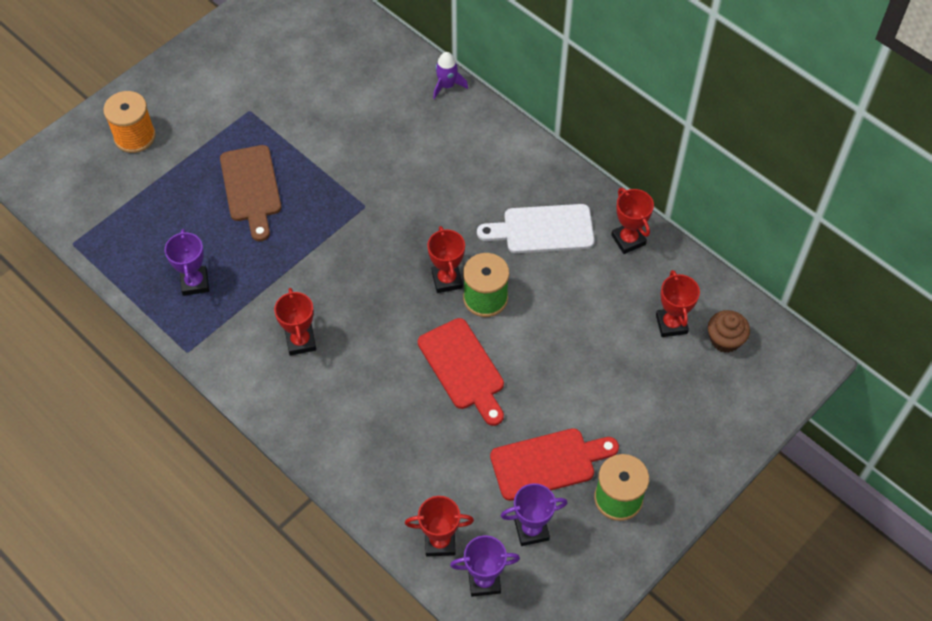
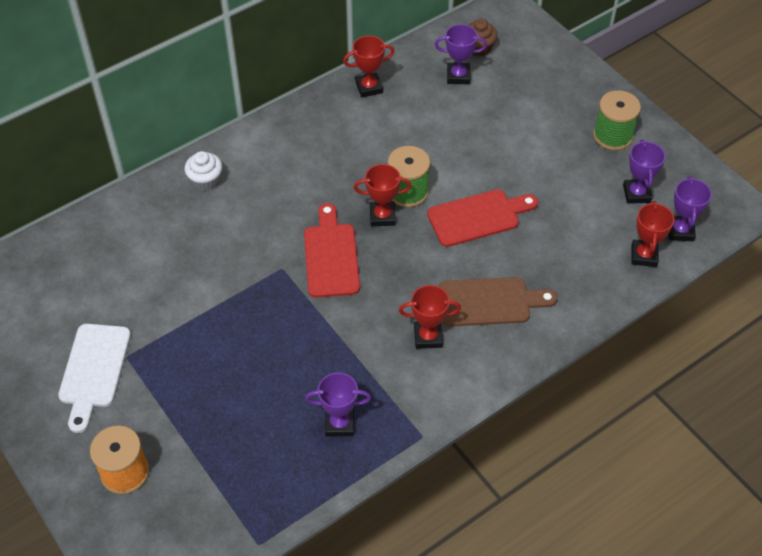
camera: 80 degrees left, 5 degrees down
(251, 188) = (231, 363): brown cutting board -> brown cutting board (489, 302)
(447, 85) = (154, 186): purple rocket -> none
(463, 123) = (205, 180): none -> white cupcake
(542, 229) = (344, 141): white cutting board -> white cutting board (94, 370)
(548, 463) = (577, 174): red cutting board -> red cutting board (331, 256)
(671, 324) = (458, 76): red trophy -> purple trophy

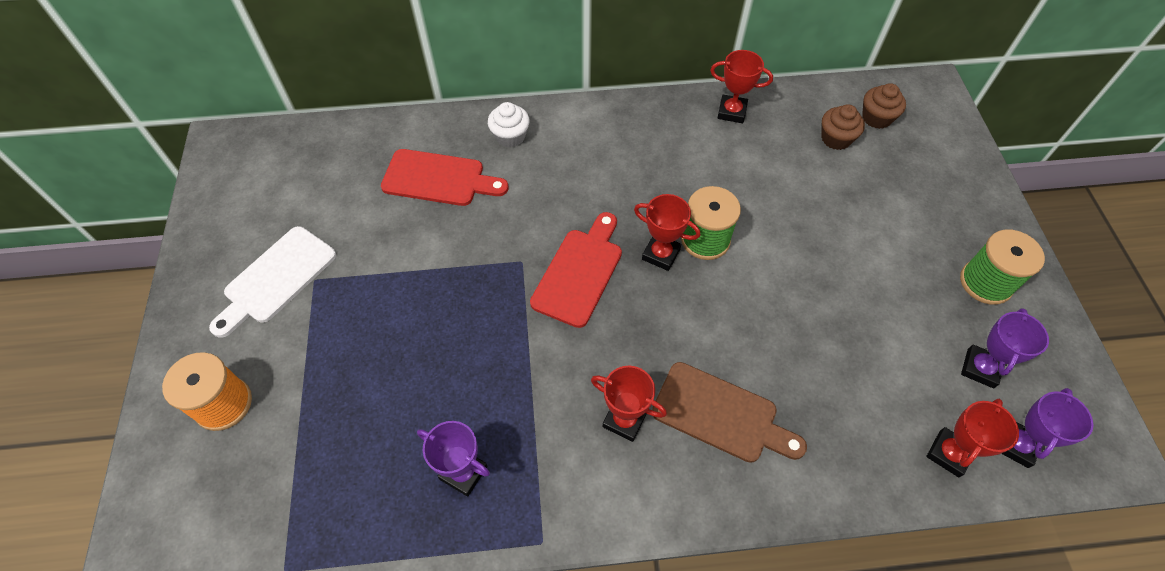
camera: 30 degrees right, 5 degrees up
(458, 76) = (836, 139): purple trophy -> brown cupcake
(478, 217) = (766, 305): red cutting board -> red cutting board (438, 179)

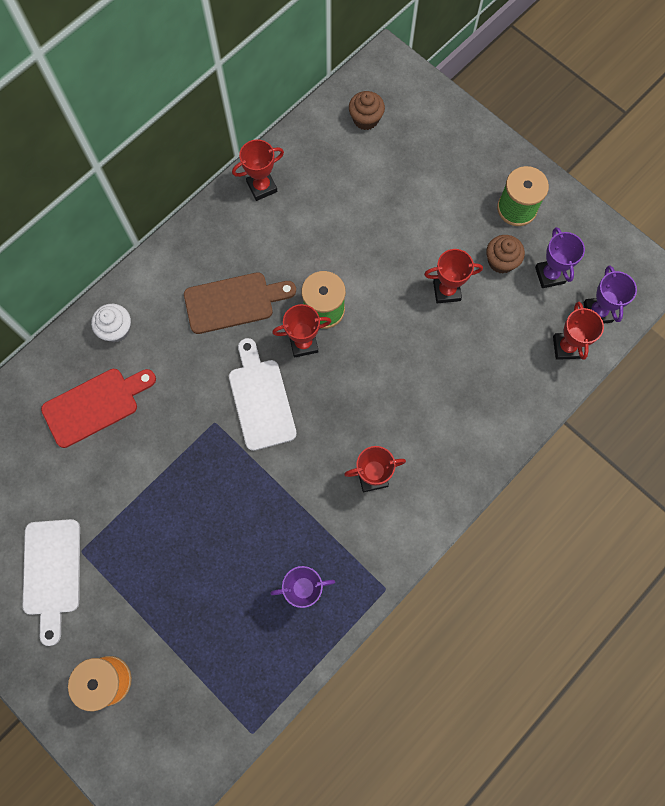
camera: 40 degrees left, 15 degrees up
(580, 272) = (261, 399): red cutting board -> white cutting board
(720, 415) = (425, 427): brown cutting board -> brown cutting board (234, 302)
(836, 139) = (350, 158): brown cupcake -> brown cupcake (501, 261)
(846, 306) = (446, 291): none -> red trophy

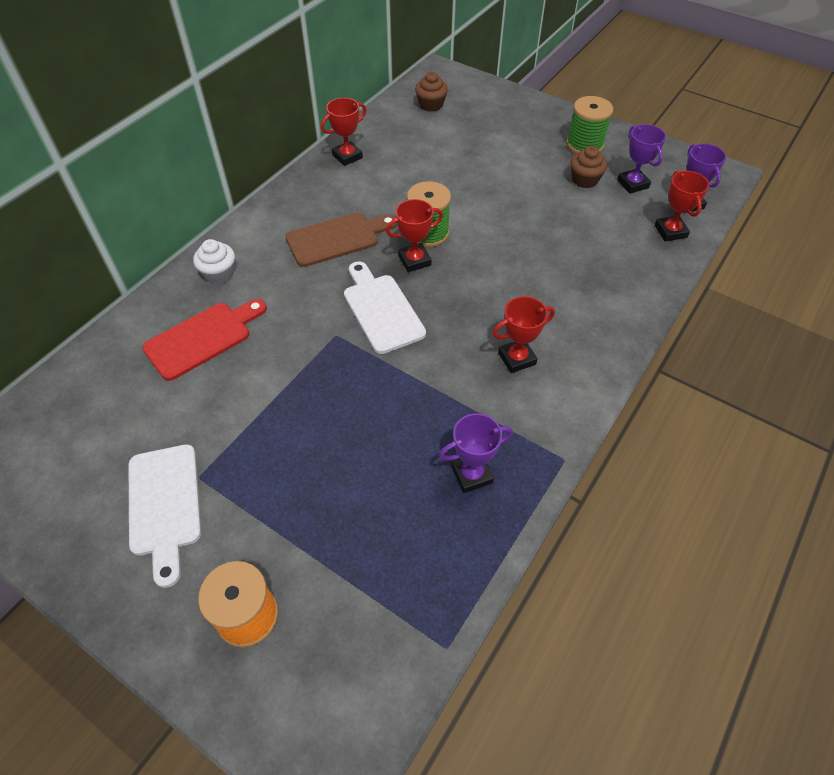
camera: 10 degrees left, 20 degrees down
(446, 291) = (542, 206): red trophy -> none

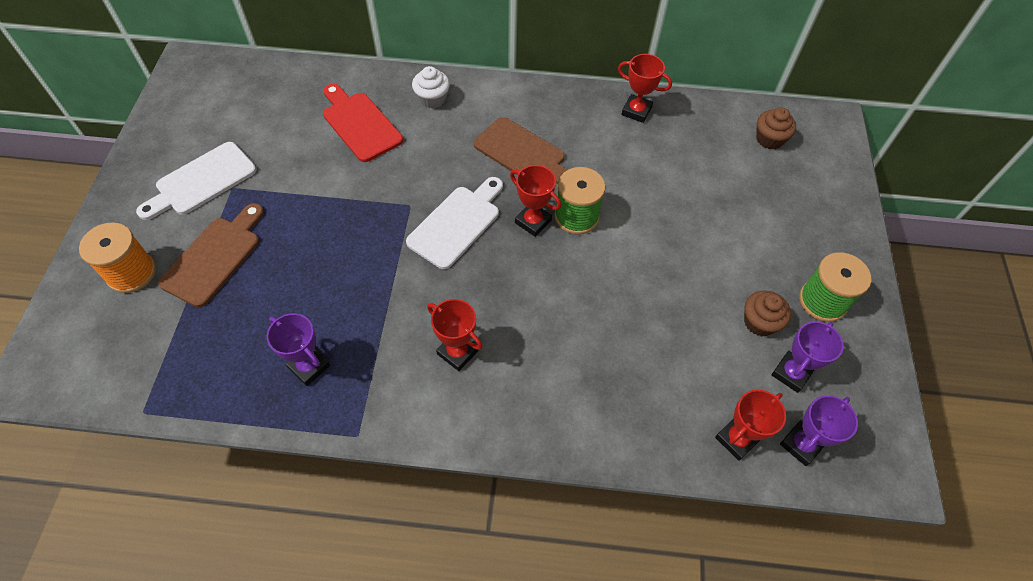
camera: 60 degrees right, 5 degrees up
(203, 338) = (360, 124): red cutting board -> red cutting board turned 150 degrees counterclockwise
(284, 521) = (215, 257): none -> brown cutting board

